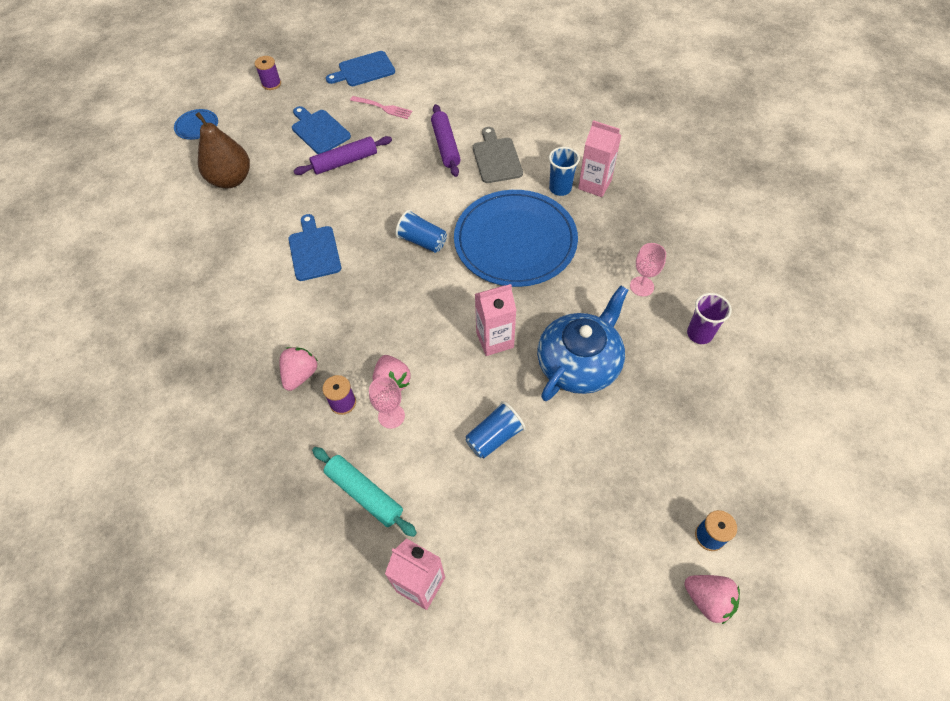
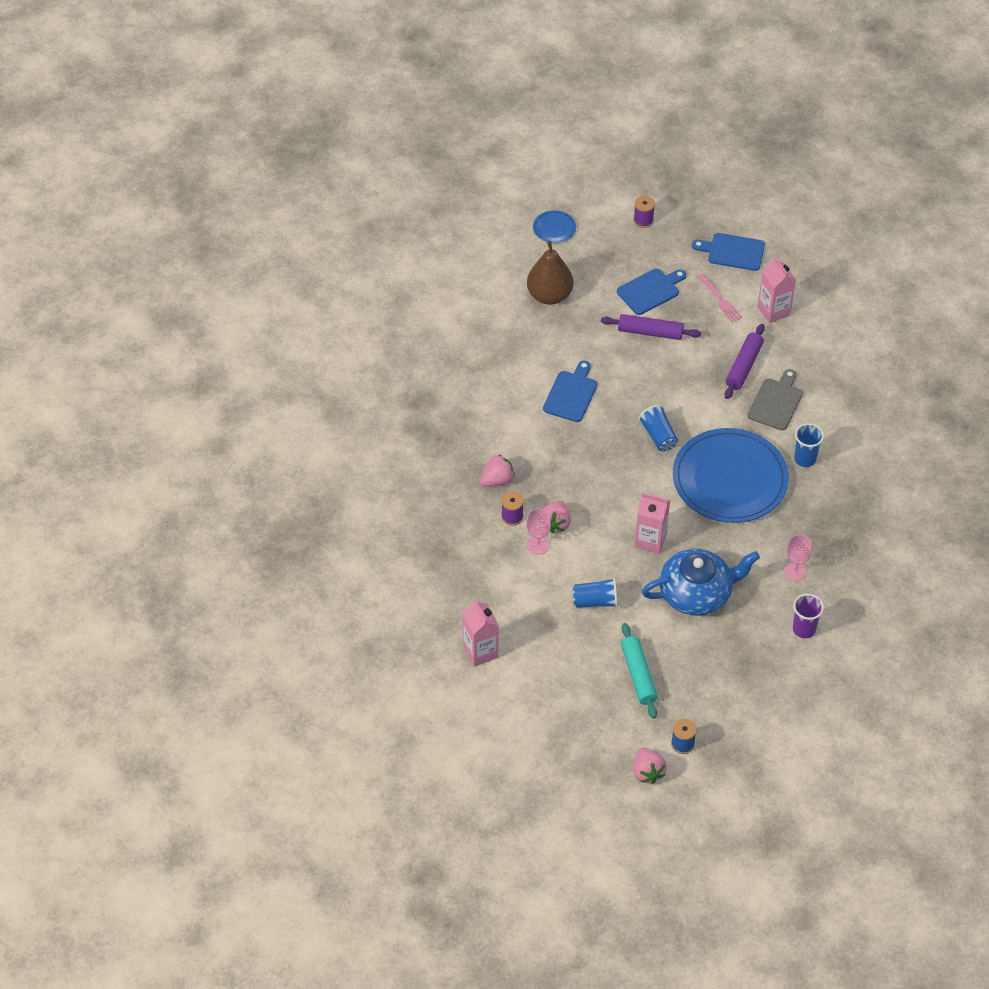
camera: 35 degrees right, 5 degrees down
(319, 130) = (650, 291): blue cutting board -> blue cutting board turned 60 degrees clockwise
(364, 494) = (485, 581): turquoise rolling pin -> turquoise rolling pin (638, 675)
(594, 184) = (836, 473): pink carton -> pink carton (773, 311)

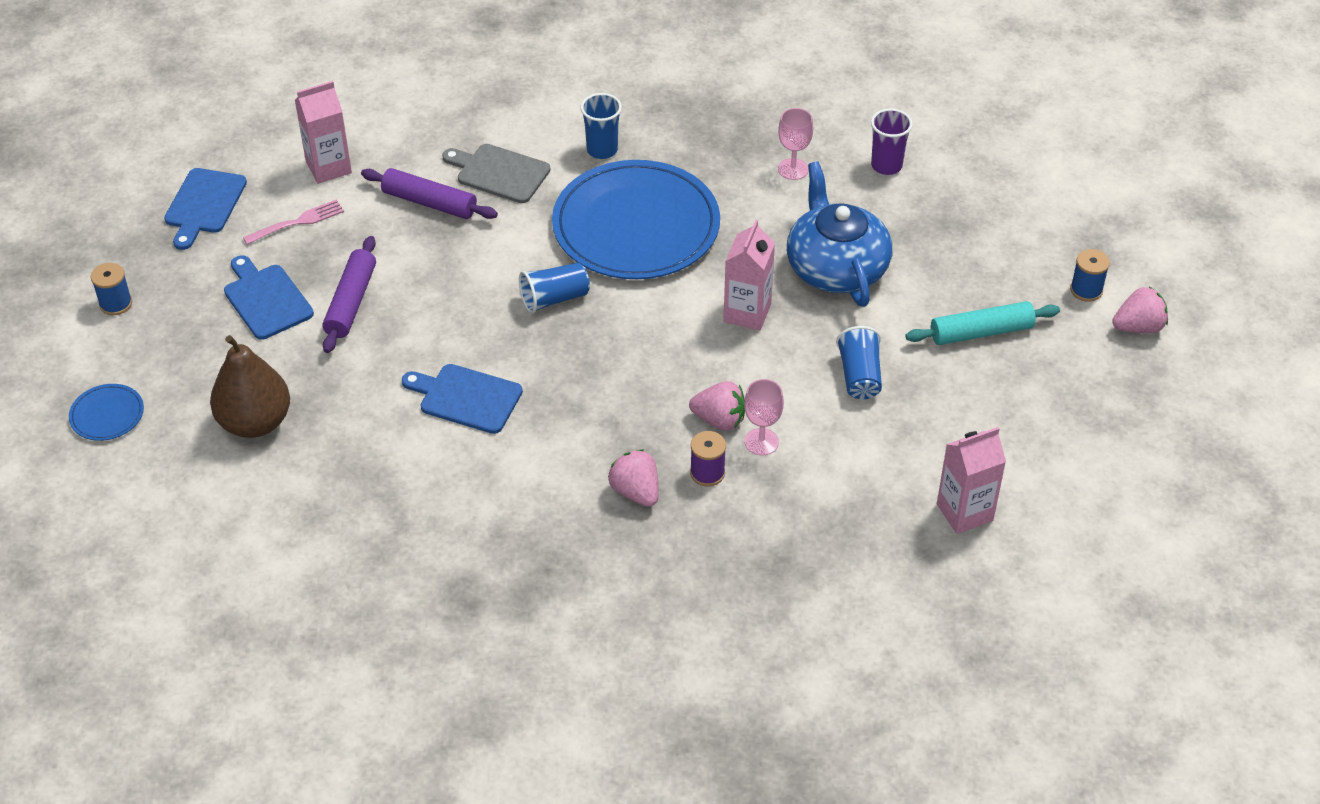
camera: 90 degrees left, 5 degrees down
(643, 220) = (116, 304): purple spool -> blue spool

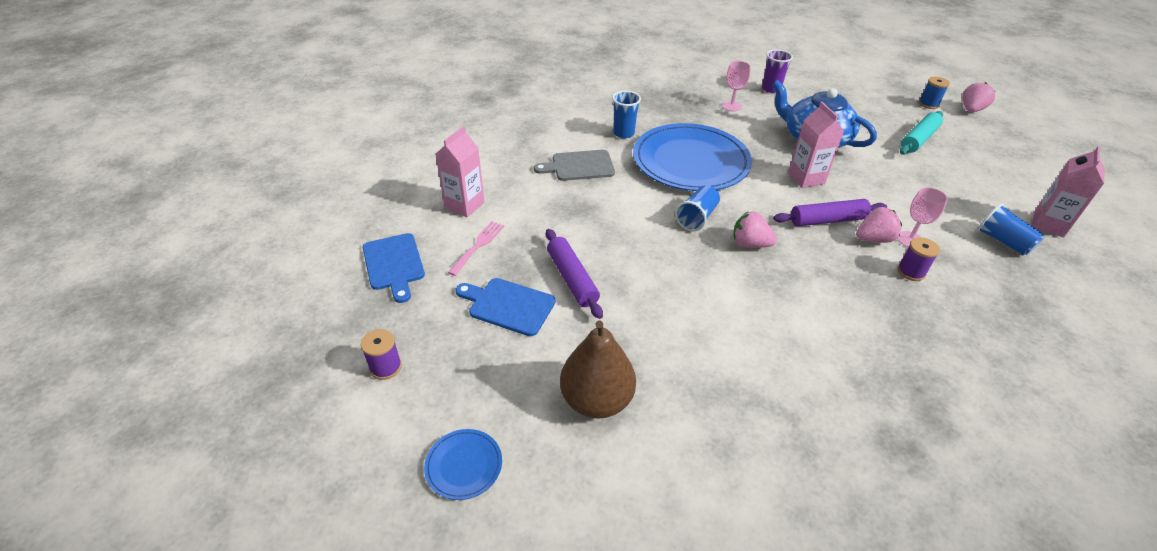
camera: 35 degrees left, 5 degrees down
(116, 304) = (386, 367): blue spool -> purple spool
(429, 202) = (555, 198): purple rolling pin -> purple rolling pin (827, 220)
(466, 398) = (721, 301): blue cutting board -> none
(636, 492) = (892, 305): pink strawberry -> pink strawberry (750, 244)
(859, 376) = (901, 183): blue cup -> blue cup (1003, 241)

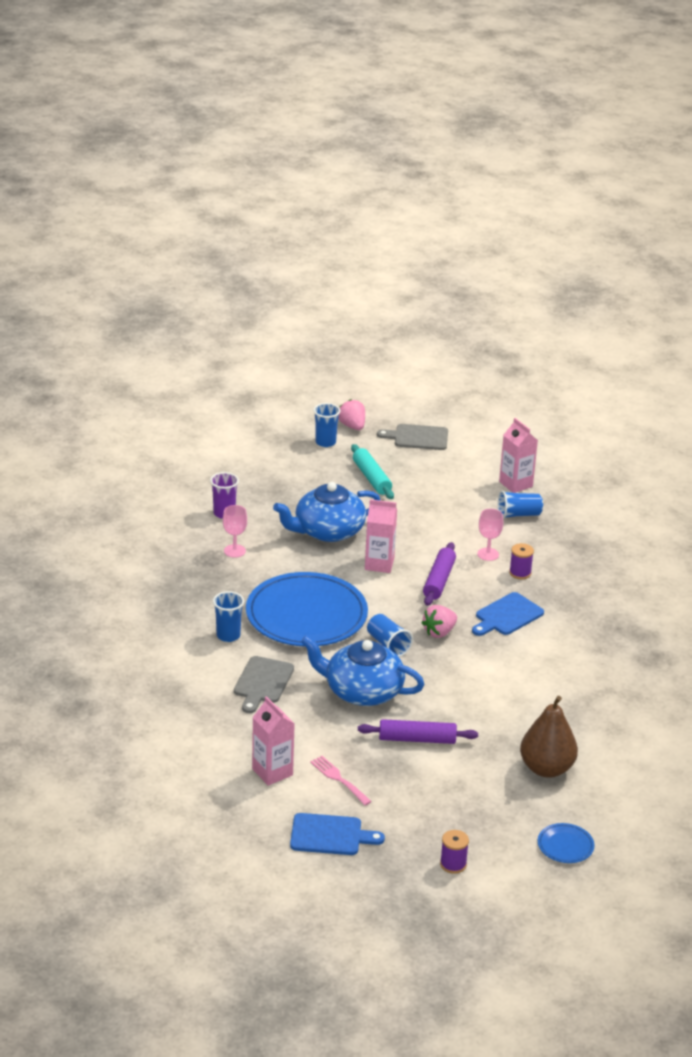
camera: 65 degrees left, 10 degrees down
(508, 305) = (426, 782): blue cutting board -> blue cutting board (507, 615)
(615, 222) = (362, 691): none -> blue teapot
(873, 239) = (475, 570): pink strawberry -> none
(928, 104) = (325, 442): blue spool -> blue cup
(1015, 146) = (418, 437): none -> grey cutting board

